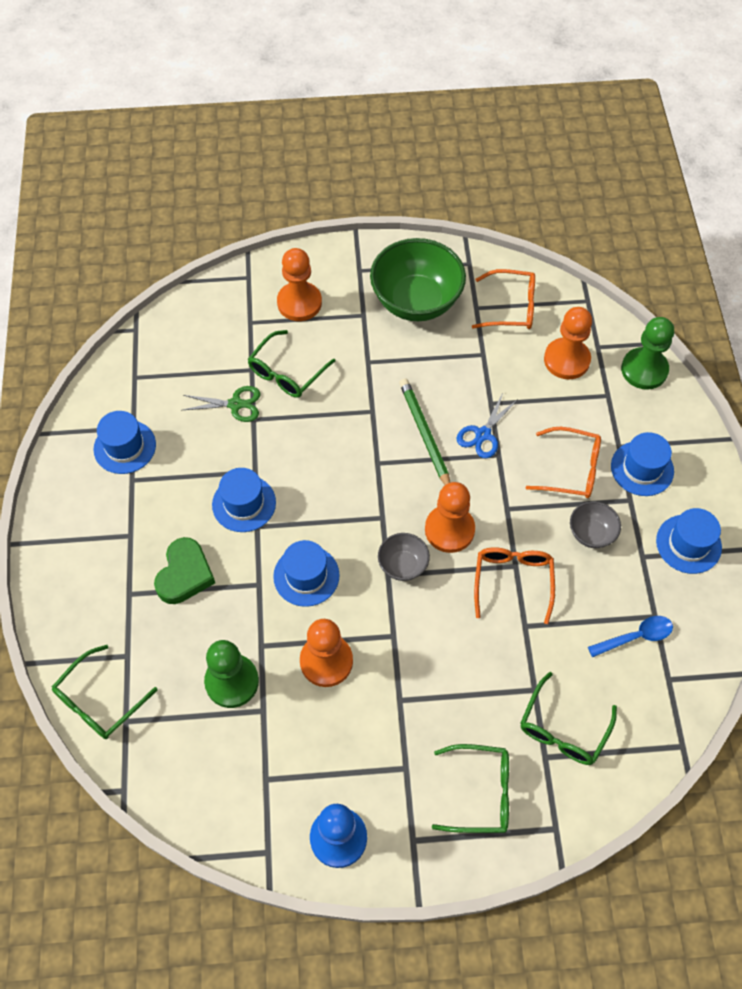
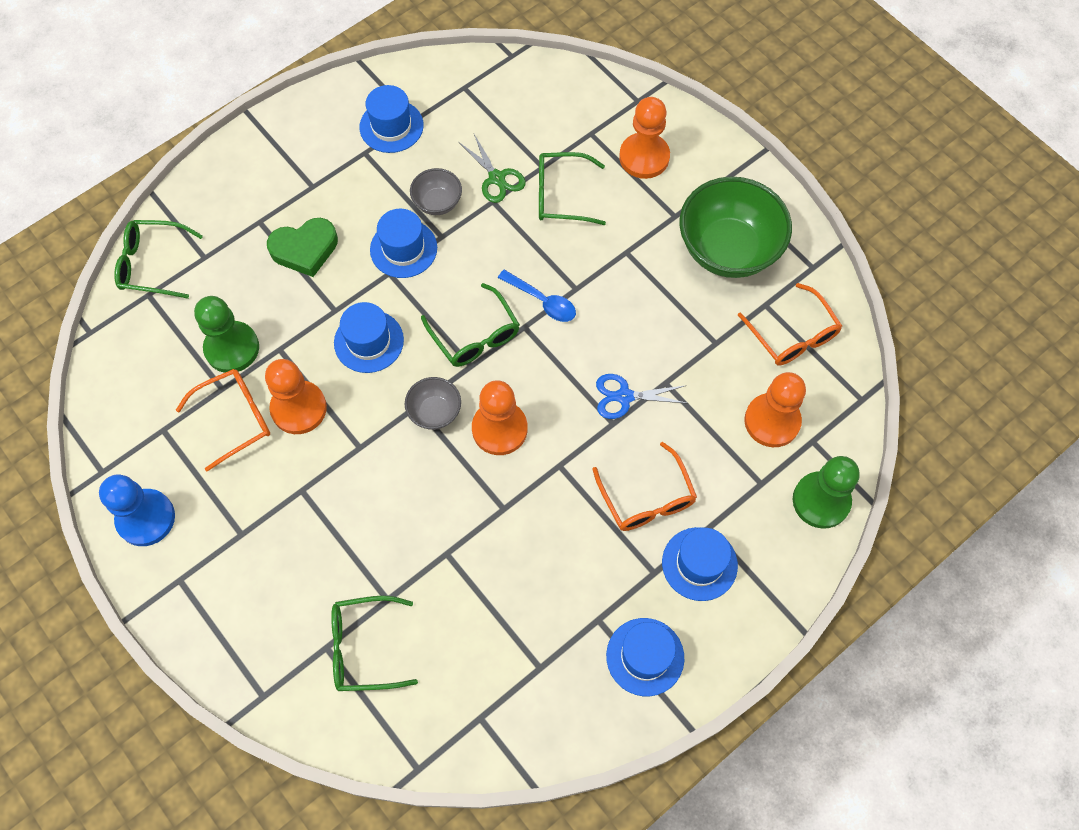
camera: 55 degrees right, 5 degrees up
(425, 435) = (584, 347): green pencil -> none
(480, 792) = (257, 610): green glasses -> green glasses (475, 335)
(513, 581) = (485, 516): orange glasses -> orange glasses (235, 419)
(591, 533) = (588, 557): grey bowl -> grey bowl (437, 203)
(636, 637) = (505, 661): blue spoon -> blue spoon (542, 301)

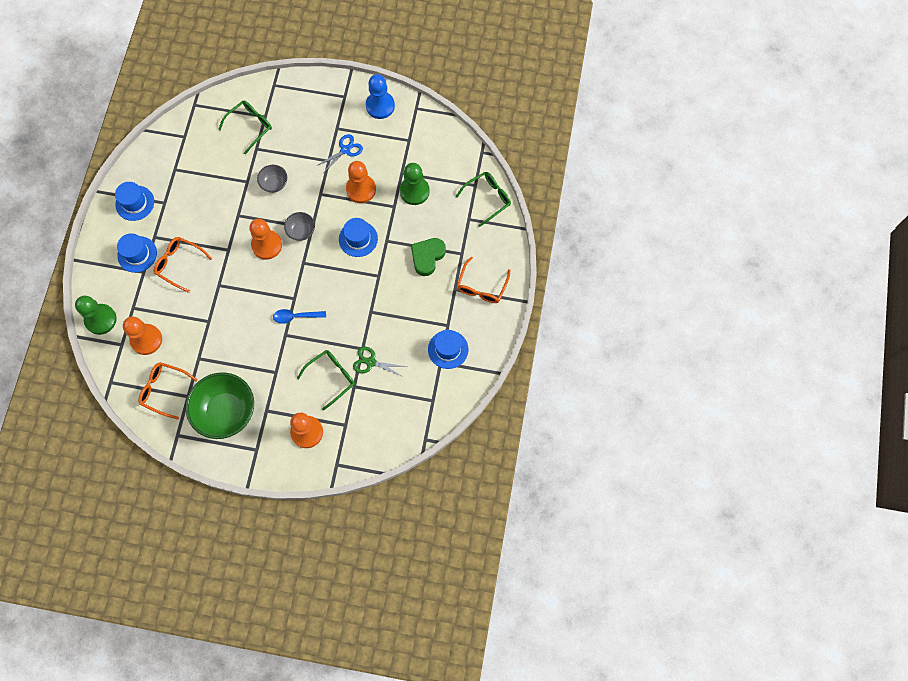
camera: 140 degrees right, 5 degrees up
(235, 419) = (383, 166): orange glasses -> orange glasses (481, 286)
(403, 249) = (382, 292): blue hat -> none
(437, 203) = (388, 327): grey bowl -> grey bowl (274, 184)
(475, 335) = (313, 277): green glasses -> none
(624, 397) = (222, 300): blue scissors -> blue scissors (345, 150)

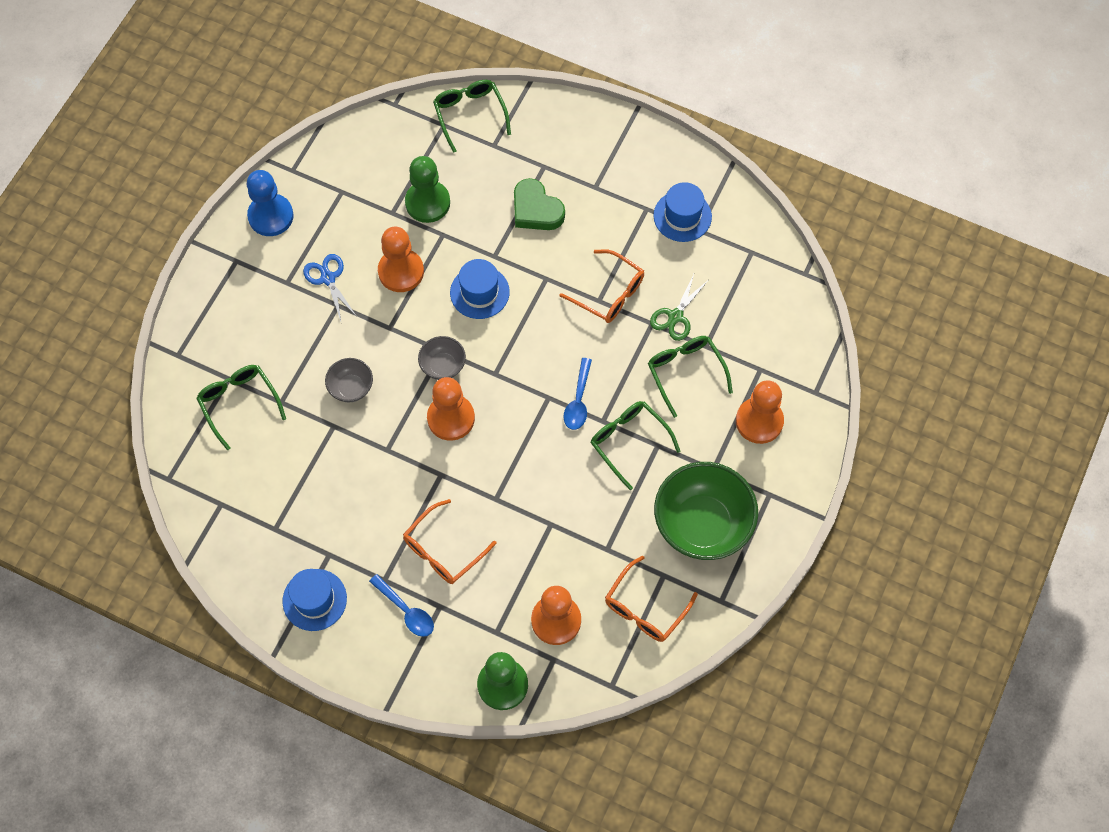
camera: 75 degrees left, 5 degrees down
(137, 254) = (406, 611): blue hat -> blue spoon
(274, 354) = (629, 442): none -> green glasses
(481, 286) = (601, 153): orange glasses -> orange glasses (609, 293)

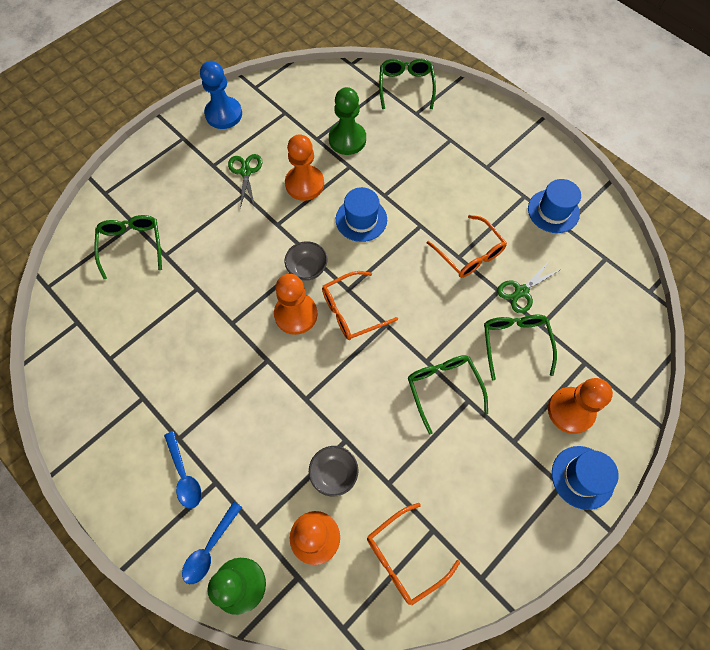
camera: 20 degrees right, 0 degrees up
(314, 600) = (111, 435): blue hat -> blue hat (582, 477)
(328, 278) = (245, 172): blue scissors -> green scissors
(351, 388) = (225, 262): grey bowl -> grey bowl (334, 473)
(443, 550) = (241, 430): orange glasses -> orange glasses (352, 311)
(536, 210) = (432, 170): green heart -> none
(578, 401) = (411, 336): blue spoon -> blue spoon (210, 548)
(702, 525) = (486, 492): green bowl -> none

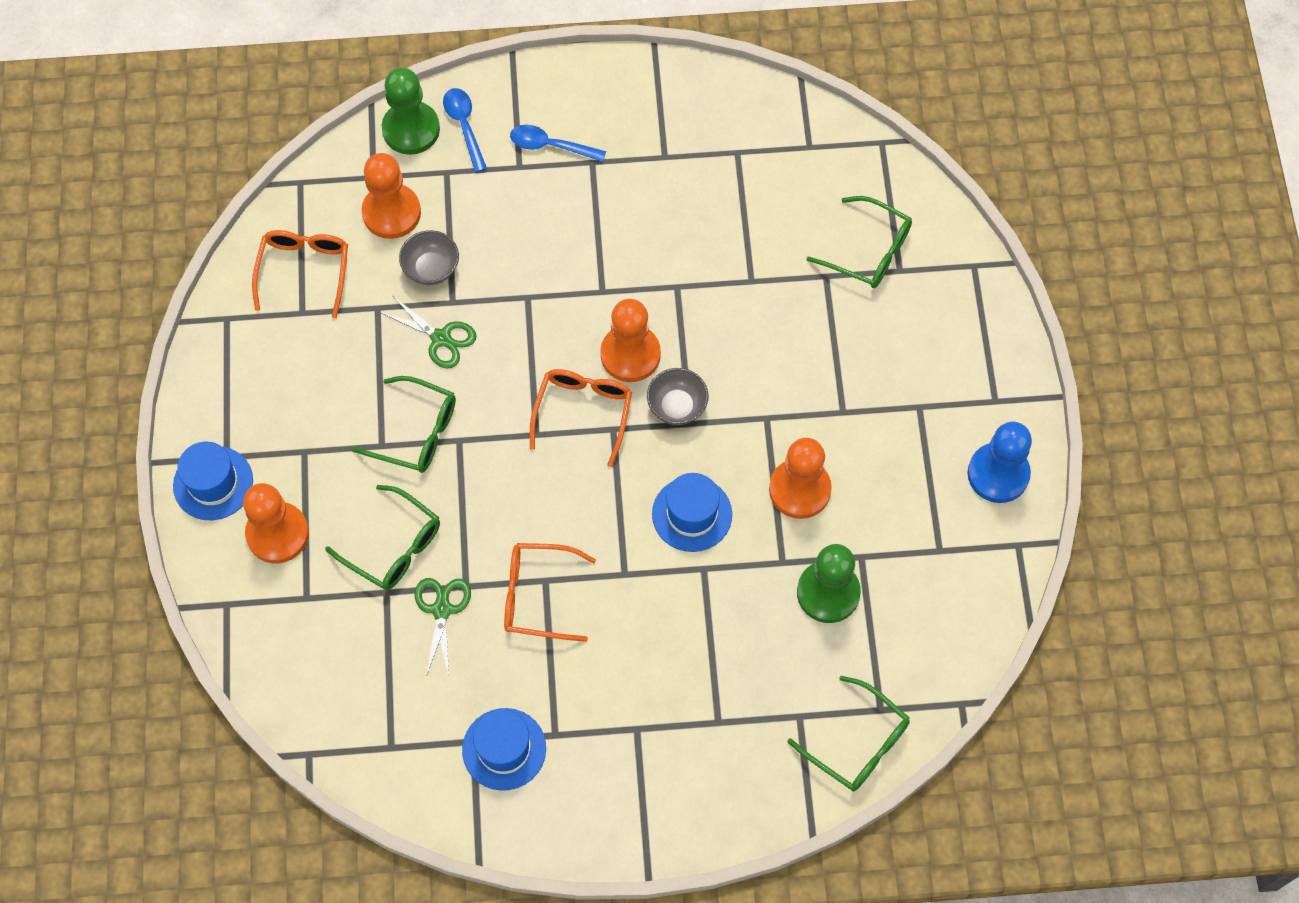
camera: 130 degrees right, 0 degrees up
(245, 172) = (877, 436): green scissors -> green scissors (441, 338)

